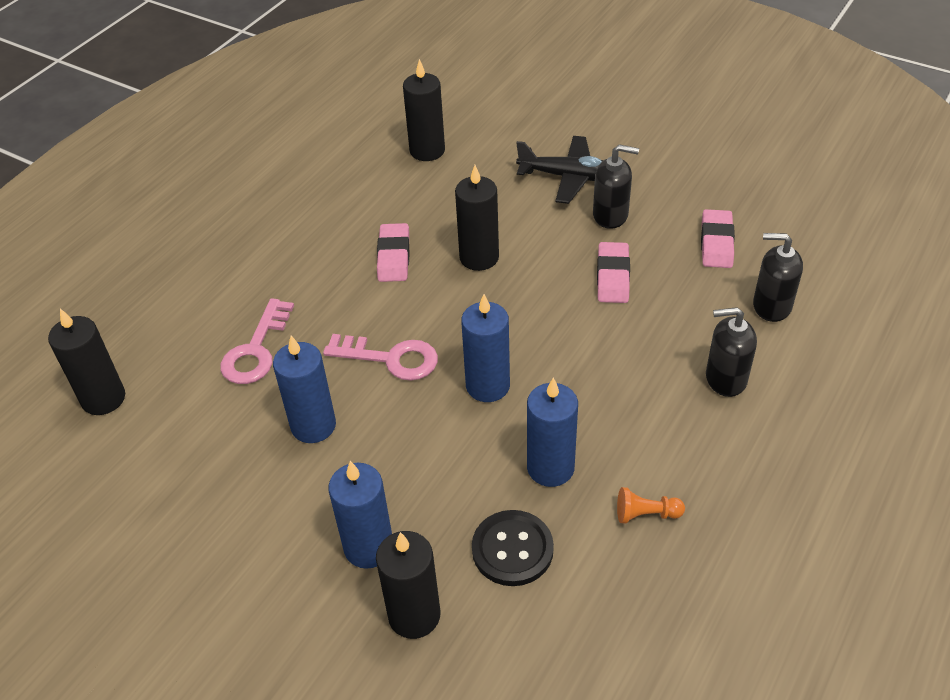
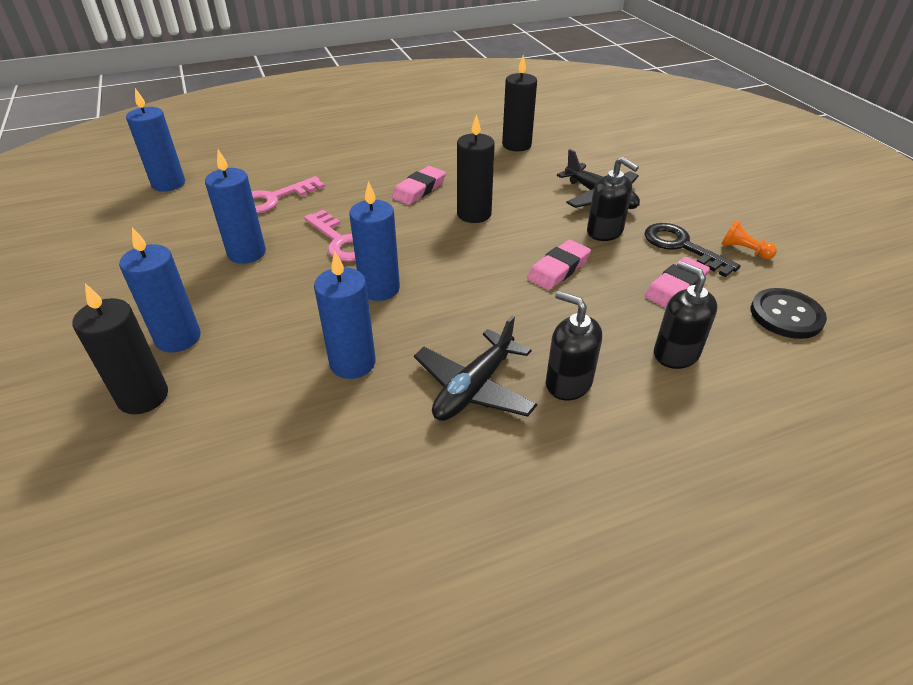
camera: 35 degrees right, 5 degrees down
(103, 399) = (168, 184): black candle -> blue candle
(512, 549) = (256, 398): black button -> black button (786, 315)
(646, 514) = (379, 439): orange pawn -> orange pawn (744, 250)
(665, 427) = (474, 388): none -> black plane
(684, 198) = (682, 247): none -> black key

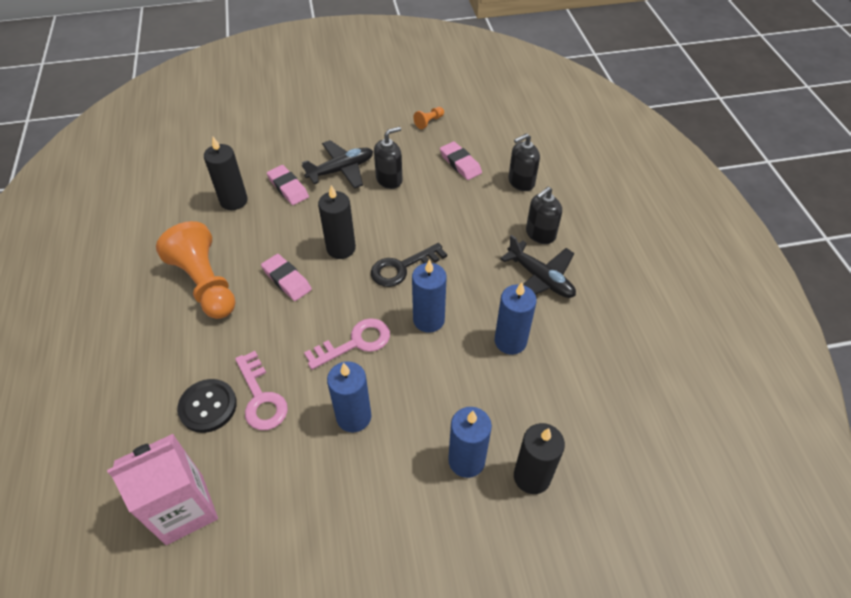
camera: 80 degrees left, 10 degrees up
(168, 184) = (184, 509): blue candle -> pink carton
(404, 151) = (205, 284): none -> orange pawn
(558, 269) = (428, 214): pink eraser -> pink eraser (288, 188)
(682, 247) = (417, 147): black key -> black key (402, 267)
(786, 315) = (495, 128): black button -> black button (208, 406)

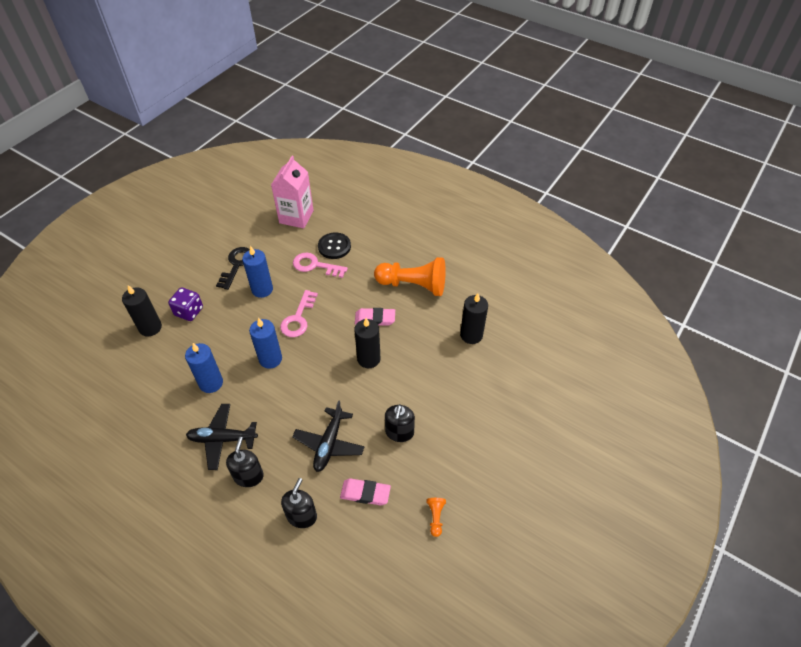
camera: 135 degrees right, 0 degrees up
(288, 188) = (454, 370): pink eraser -> none
(341, 170) = (440, 411): black plane -> black plane (329, 444)
(402, 267) = (318, 376): black key -> black key (236, 265)
(466, 460) = (189, 311): blue candle -> purple dice

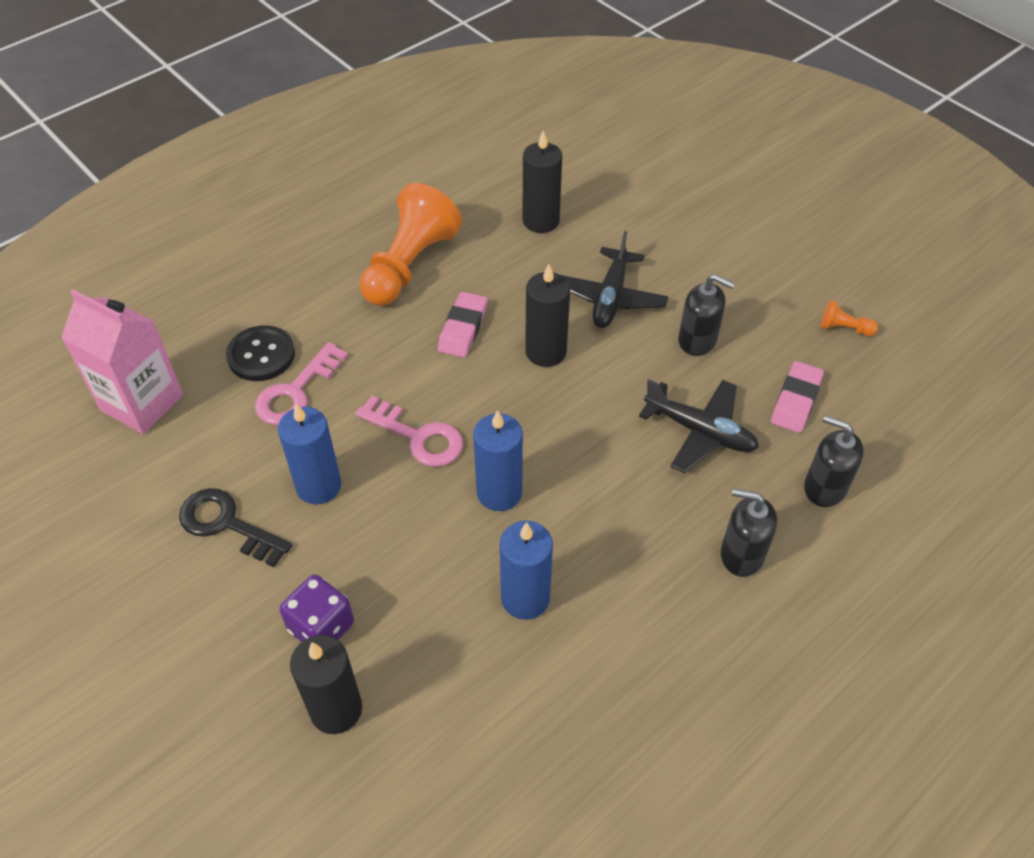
camera: 75 degrees left, 0 degrees up
(222, 439) = (658, 589): black plane -> black plane (610, 297)

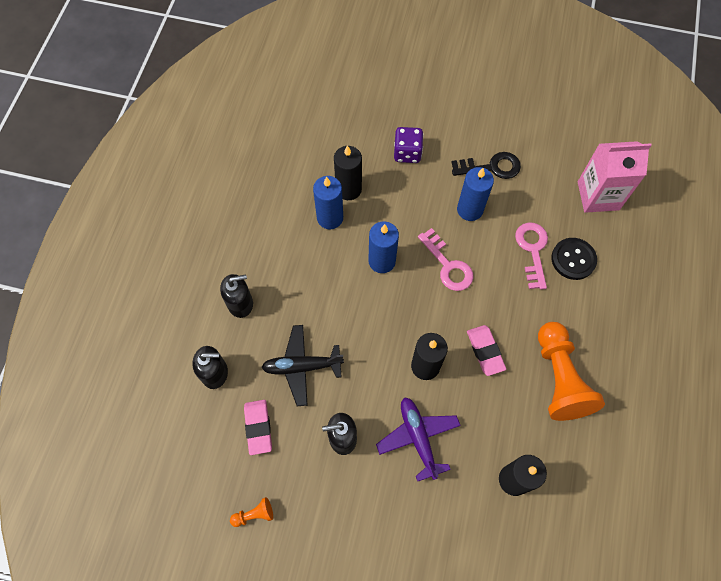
camera: 145 degrees right, 15 degrees up
(336, 709) = (372, 128): black candle -> black candle (348, 189)
(417, 437) = (448, 265): pink key -> pink key turned 120 degrees counterclockwise
(610, 297) = (418, 438): black plane -> purple plane

